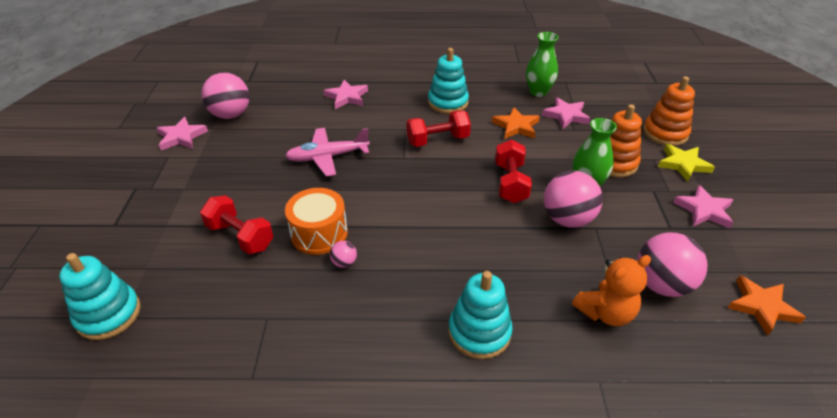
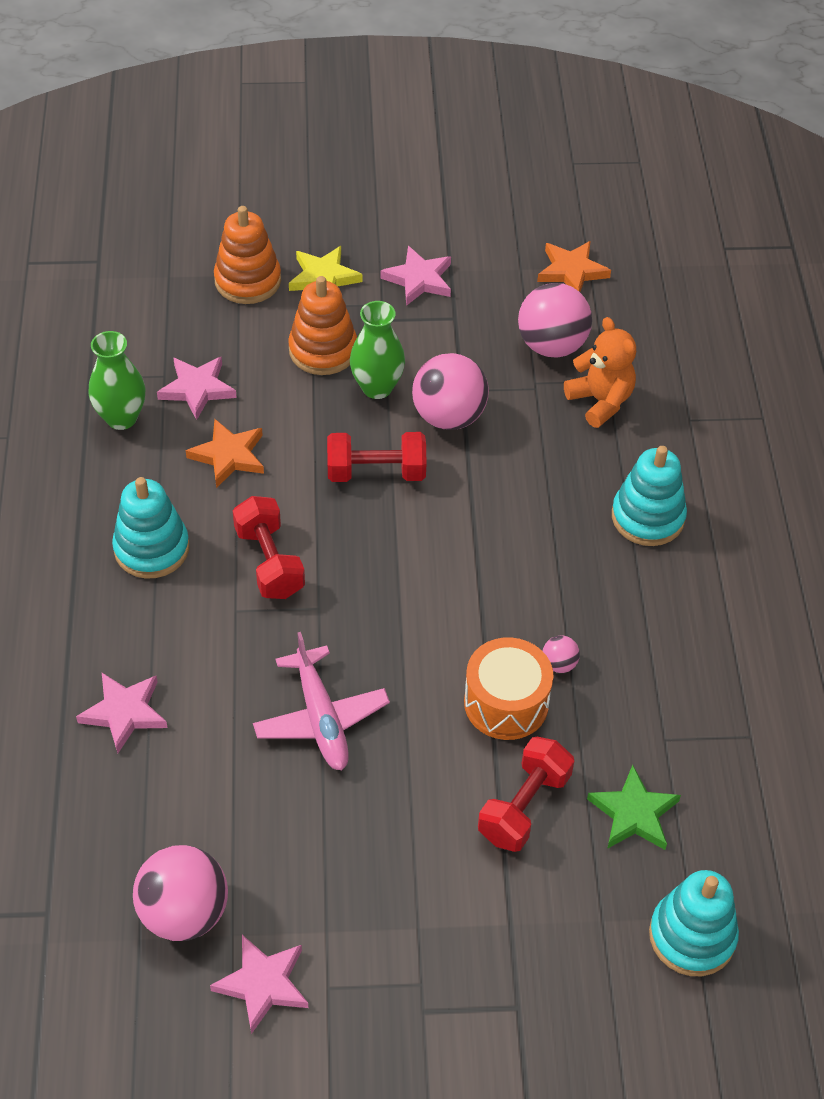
camera: 95 degrees left, 10 degrees up
(213, 292) = (633, 813): none -> green star

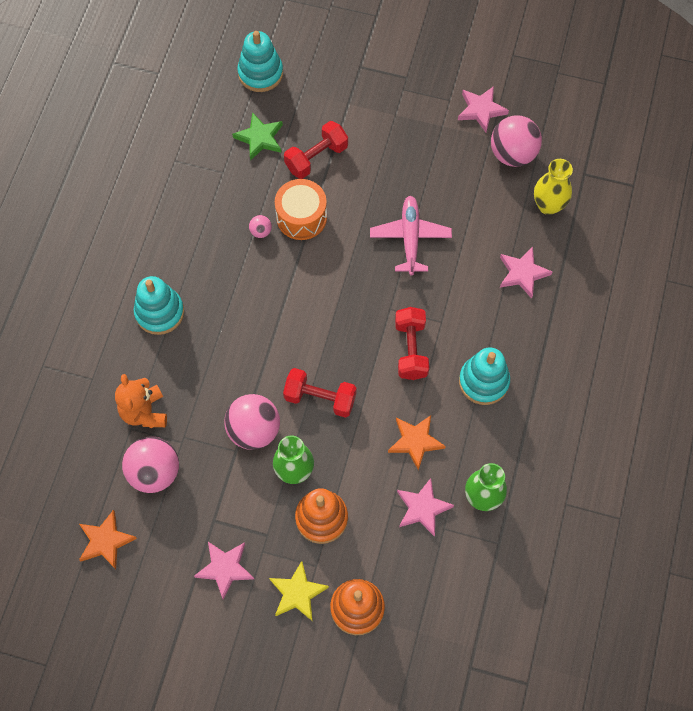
camera: 160 degrees left, 15 degrees up
(102, 836) = (548, 205): none -> yellow vase

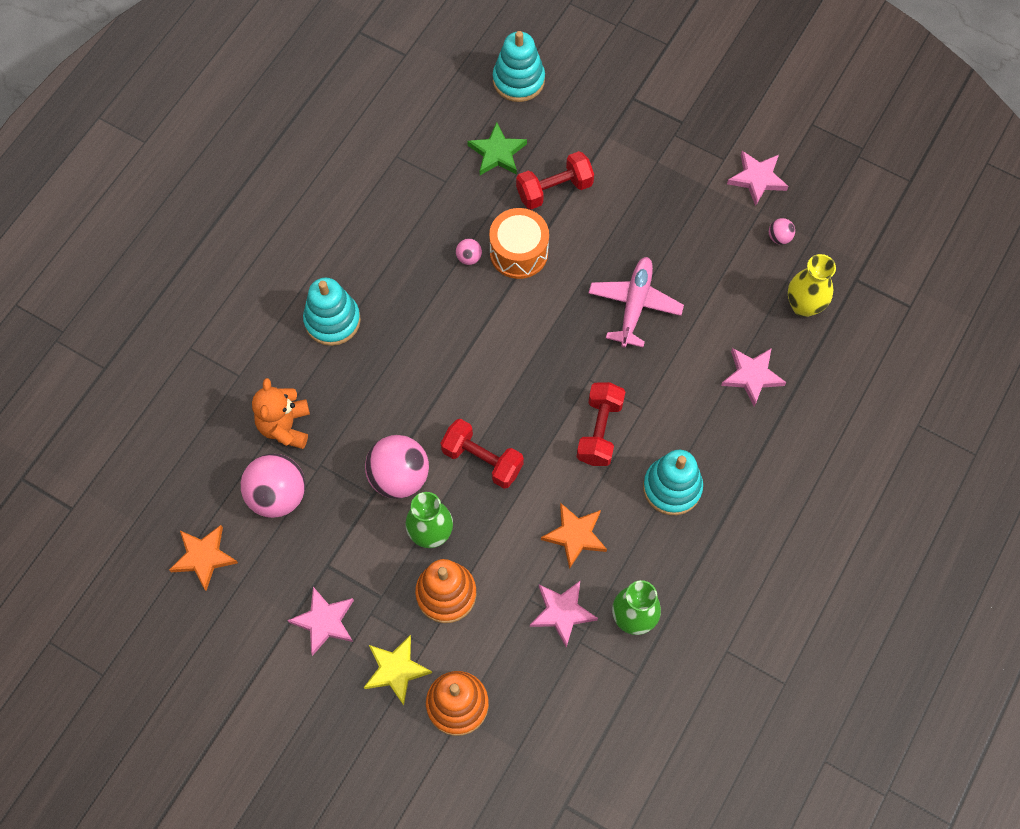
camera: 15 degrees right, 0 degrees up
(512, 154) = (779, 237): pink ball -> pink ball, size x0.45

